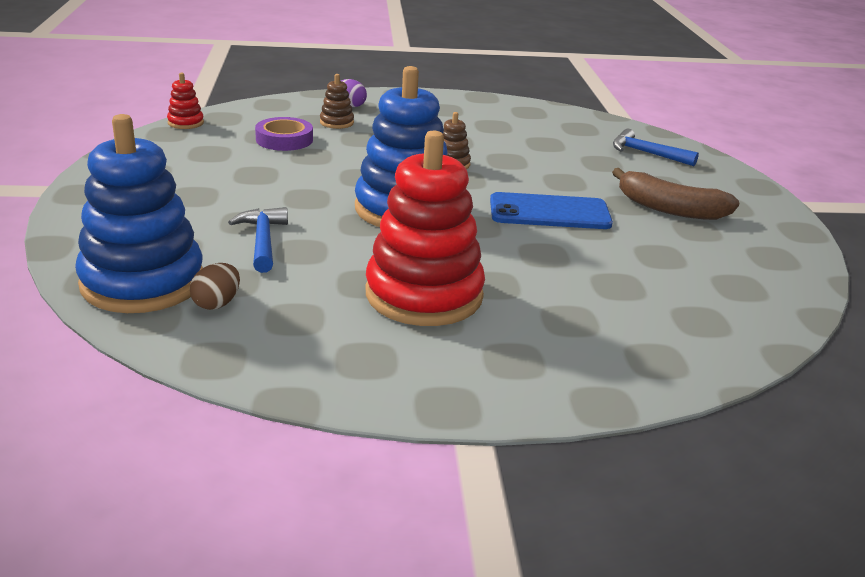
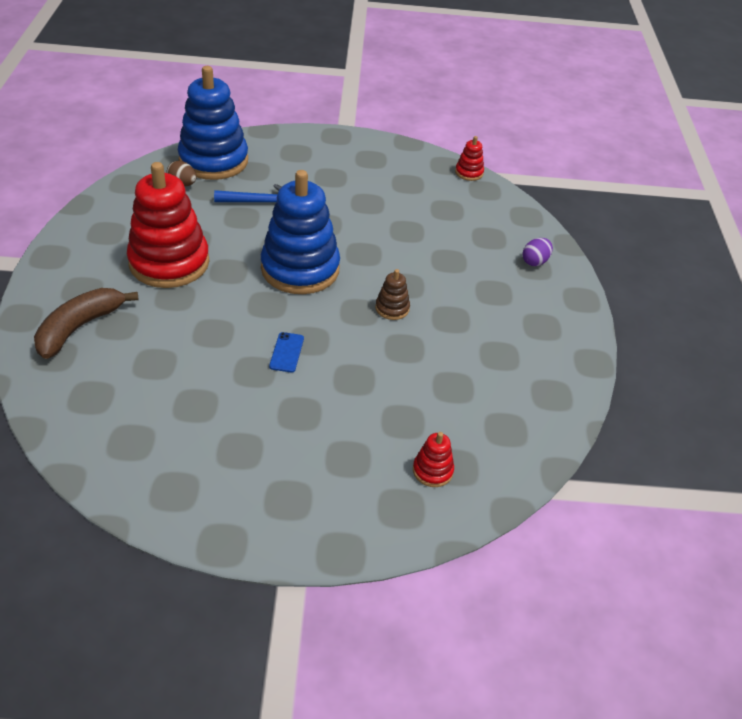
camera: 95 degrees right, 15 degrees up
(284, 139) = (439, 219): purple tape -> none
(336, 122) = (486, 250): brown stacking toy -> none
(549, 212) = (287, 352): blue phone -> blue phone, size x0.49
(647, 153) = (432, 471): blue hammer -> red stacking toy
(669, 209) = (286, 443): brown banana -> brown banana (79, 327)

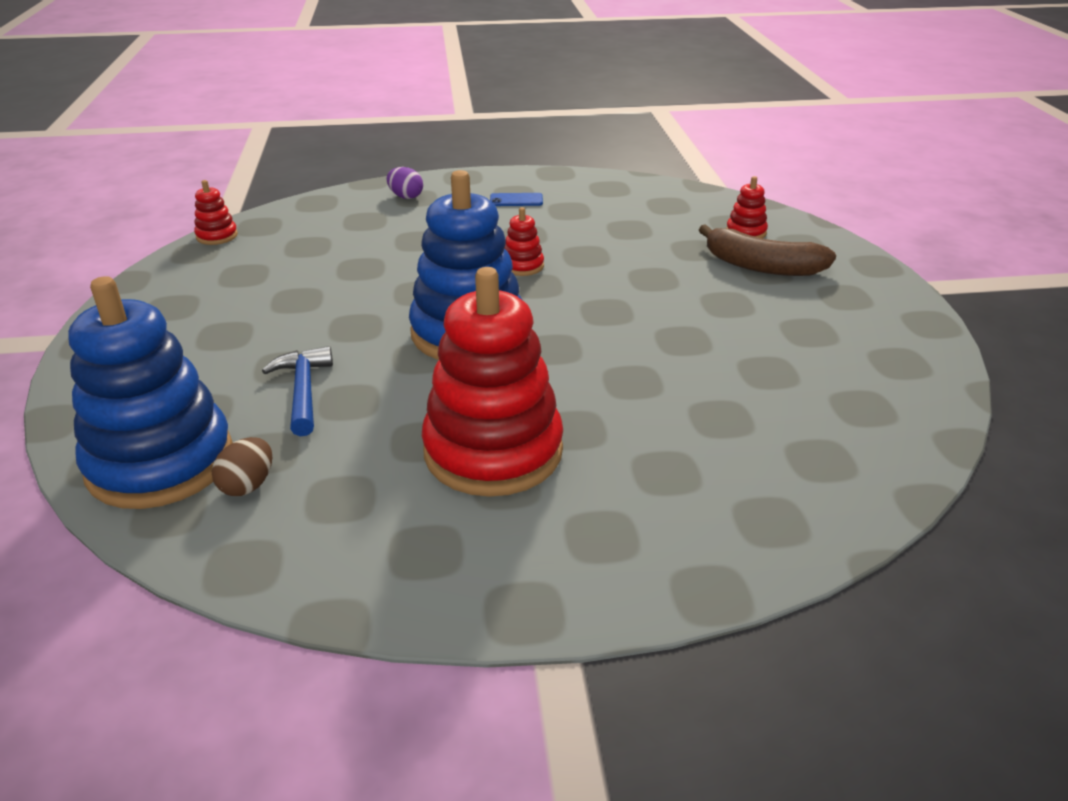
camera: 95 degrees left, 10 degrees down
(79, 327) = (695, 510): brown banana -> brown banana (762, 266)
(287, 352) = (637, 322): blue phone -> blue phone (516, 200)
(392, 308) = (522, 266): brown stacking toy -> red stacking toy

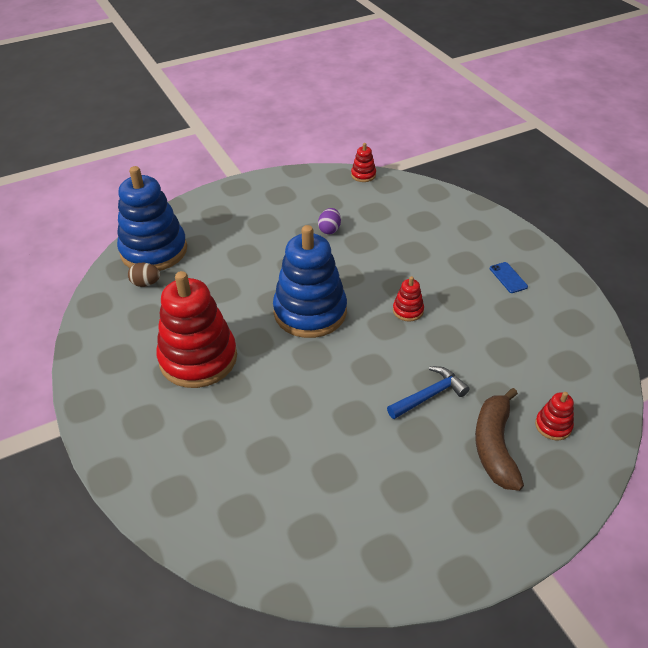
camera: 70 degrees right, 10 degrees up
(303, 391) = (224, 271): blue hammer -> blue hammer (429, 395)
(406, 197) = (471, 225): purple egg -> purple egg (329, 230)

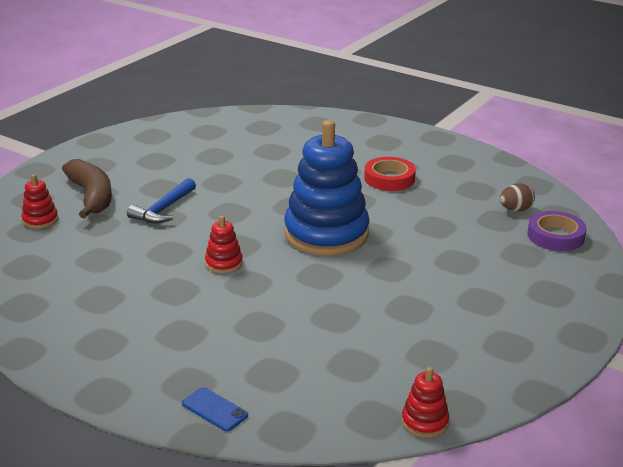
camera: 150 degrees right, 15 degrees down
(154, 251) = (555, 236): blue stacking toy -> purple tape
(198, 358) = (389, 179): red stacking toy -> red tape
(329, 230) = (389, 319): purple egg -> none
(508, 277) = (117, 331): blue phone -> blue phone (214, 409)

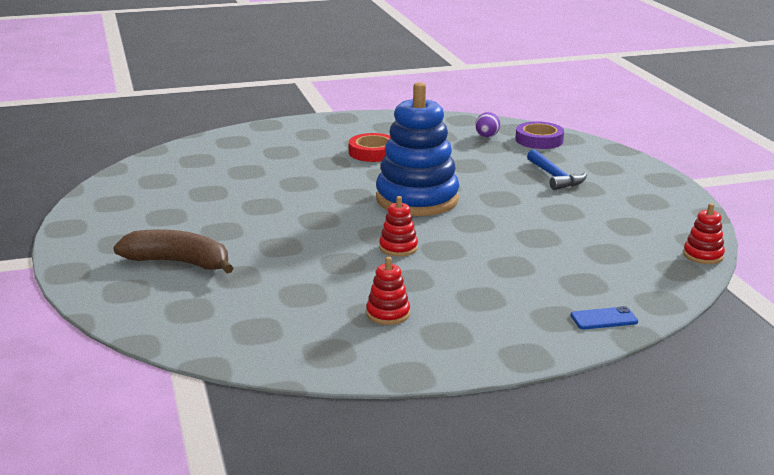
camera: 50 degrees left, 5 degrees down
(40, 220) = (178, 298): red stacking toy -> red stacking toy (388, 314)
(163, 209) = (264, 241): blue hammer -> blue hammer (554, 177)
(515, 210) = (487, 136): brown egg -> purple egg

